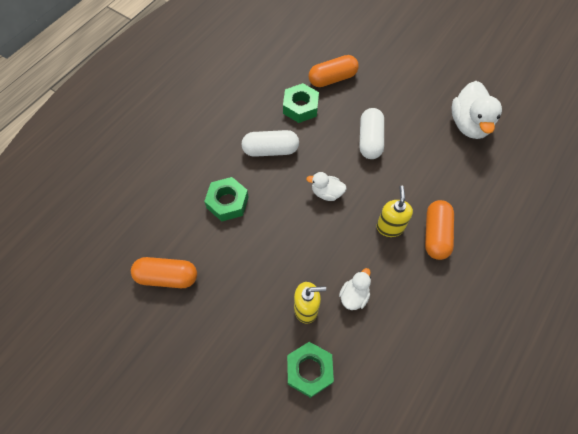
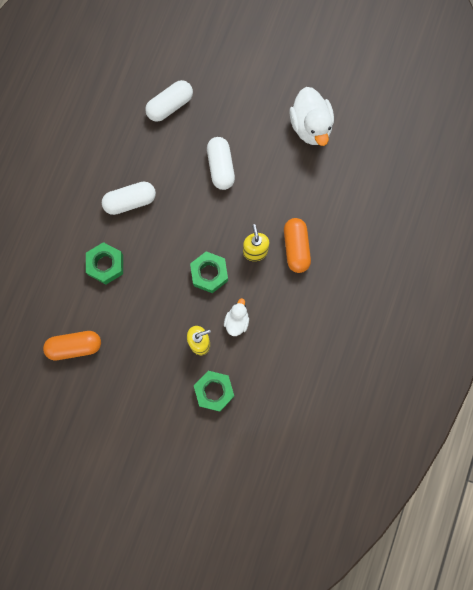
camera: 15 degrees left, 15 degrees up
(300, 107) = (146, 147): green nut -> green nut (209, 273)
(326, 193) = (192, 232): white duck -> none
(332, 79) = (170, 106): orange capsule -> white capsule

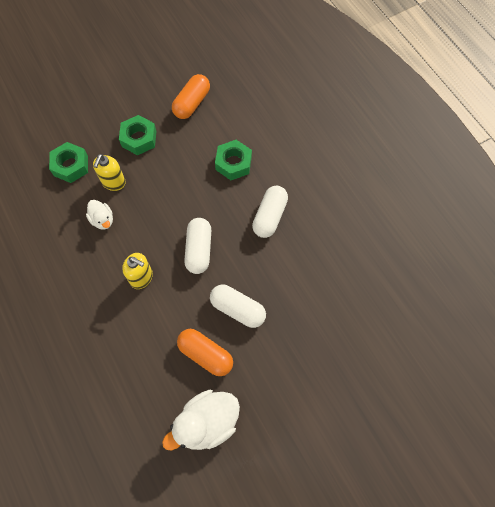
camera: 130 degrees right, 10 degrees down
(170, 106) = (331, 312): white capsule -> white capsule (199, 250)
(209, 273) = (157, 229): green nut -> green nut (139, 138)
(296, 248) = (113, 312): orange capsule -> orange capsule (205, 354)
(310, 126) = (207, 422): white duck -> white duck turned 60 degrees counterclockwise

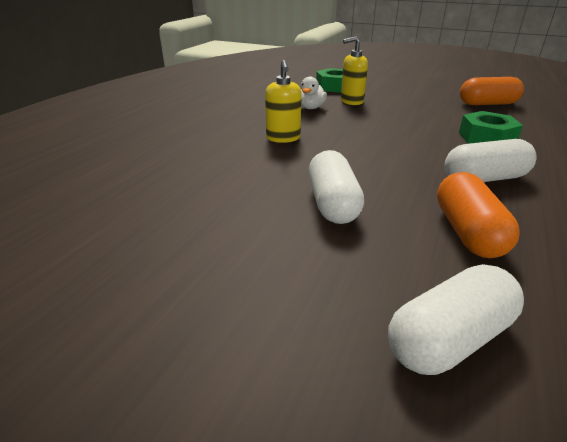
camera: 55 degrees right, 35 degrees down
(139, 138) = (408, 98): green nut -> none
(199, 250) = (362, 154): white capsule -> white capsule (449, 338)
(205, 354) = (240, 204): orange capsule -> orange capsule (467, 232)
(207, 422) = (135, 244): white duck -> none

